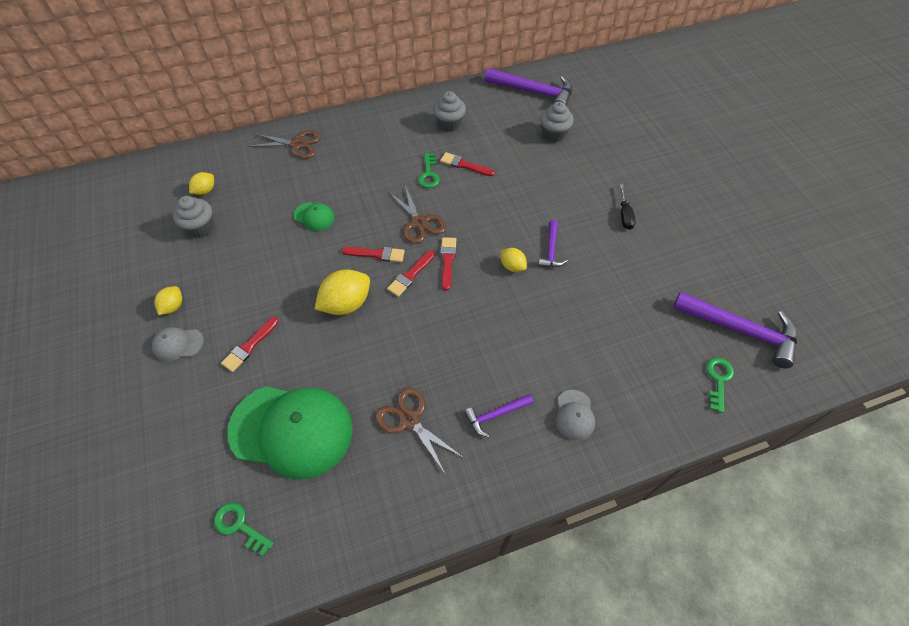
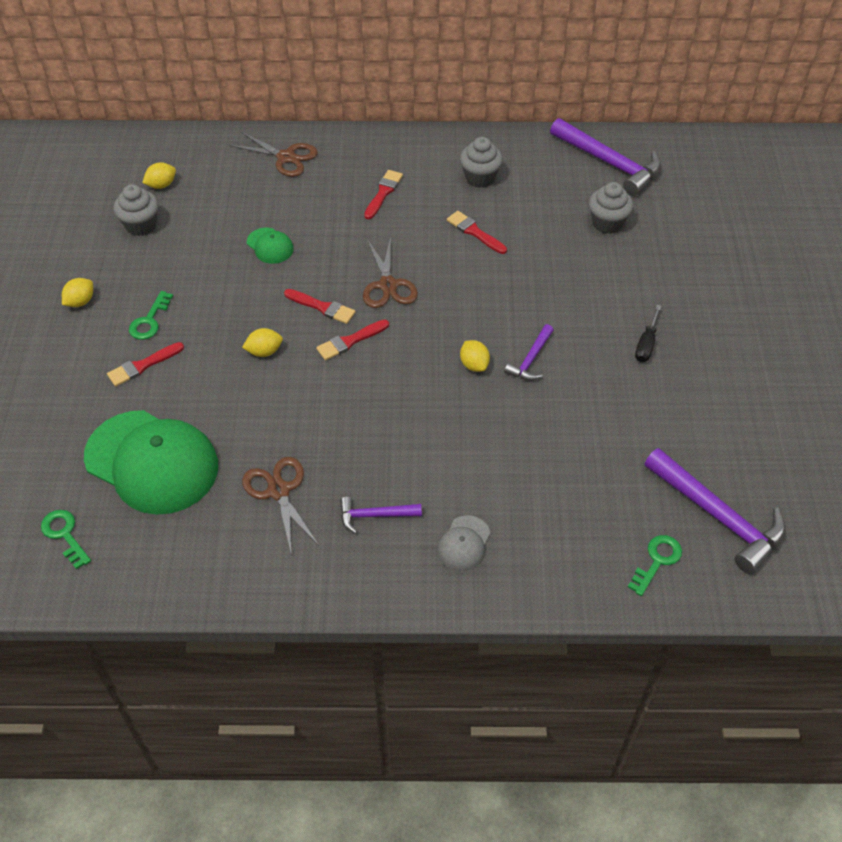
camera: 20 degrees right, 5 degrees down
(178, 344) = (71, 342): grey cap -> none
(346, 304) = (264, 351): yellow lemon -> yellow lemon, size x0.56
(429, 174) = (426, 232): green key -> green key (149, 320)
(447, 260) = (400, 337): red brush -> red brush (383, 193)

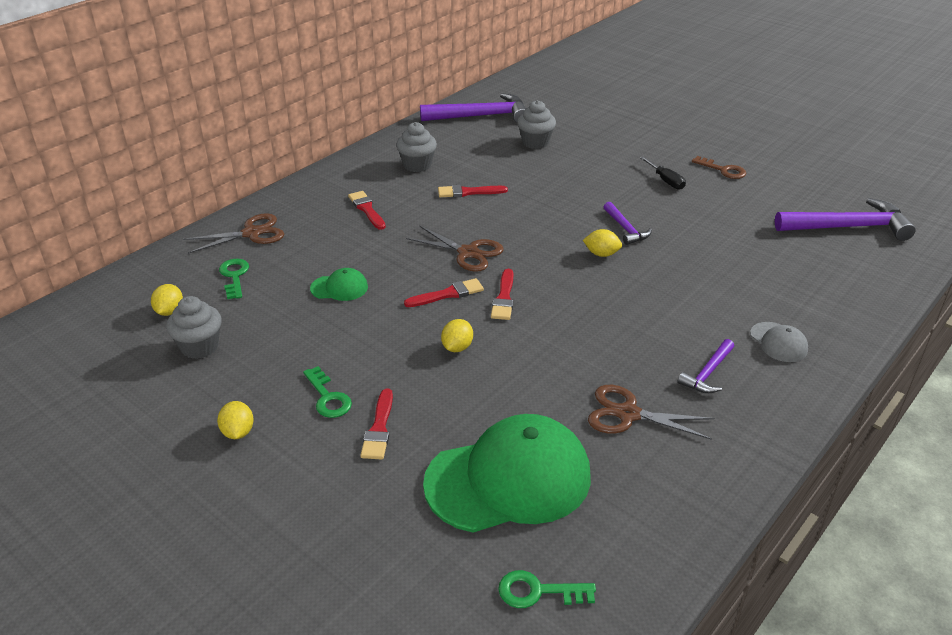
camera: 50 degrees left, 15 degrees down
(657, 561) = (868, 268): green key -> green key (234, 276)
(718, 374) = (723, 170): none -> brown key

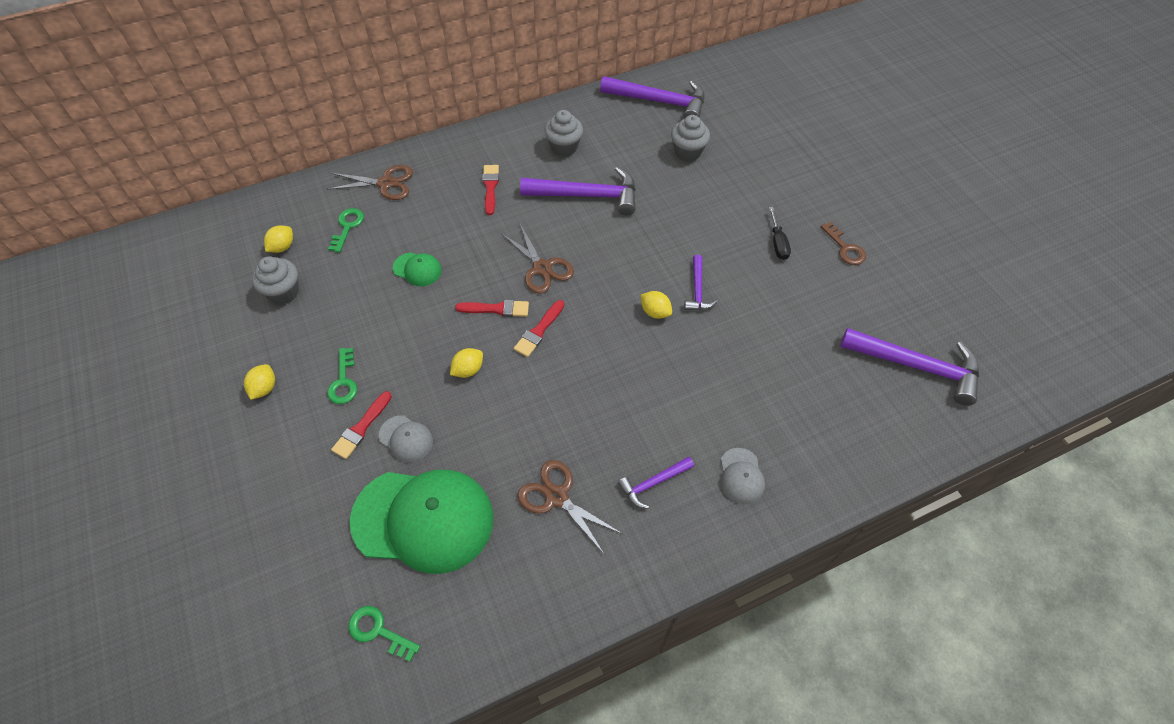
camera: 25 degrees right, 20 degrees up
(436, 421) = (406, 439): none -> grey cap
(468, 192) = (587, 196): red brush -> purple hammer

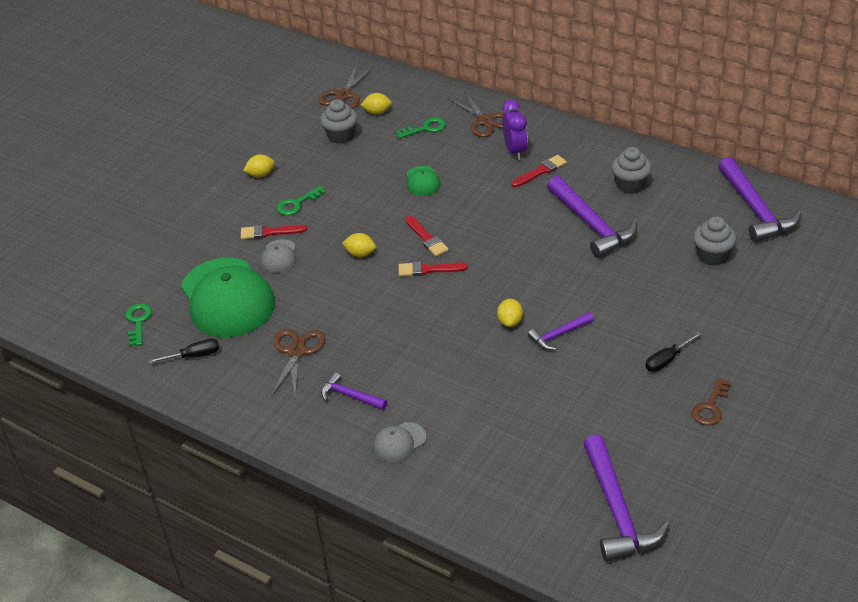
camera: 60 degrees right, 15 degrees down
(447, 187) = (515, 151): none -> purple clock
(483, 598) = (194, 356): none -> black screwdriver
(542, 268) = (489, 240): brown scissors -> brown scissors (344, 95)

